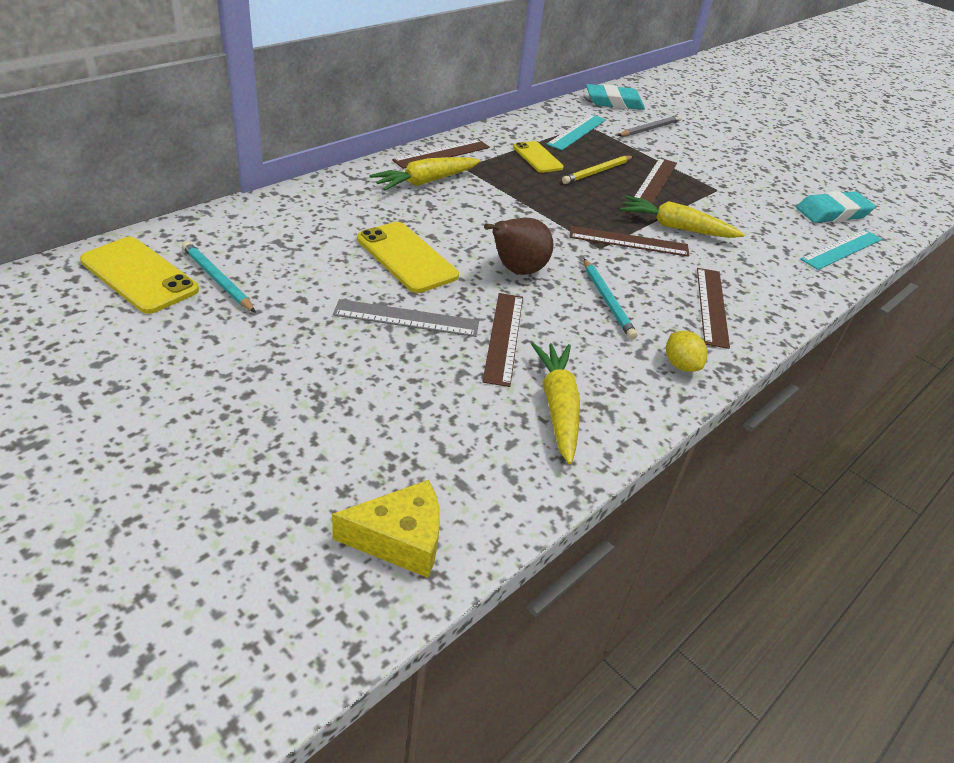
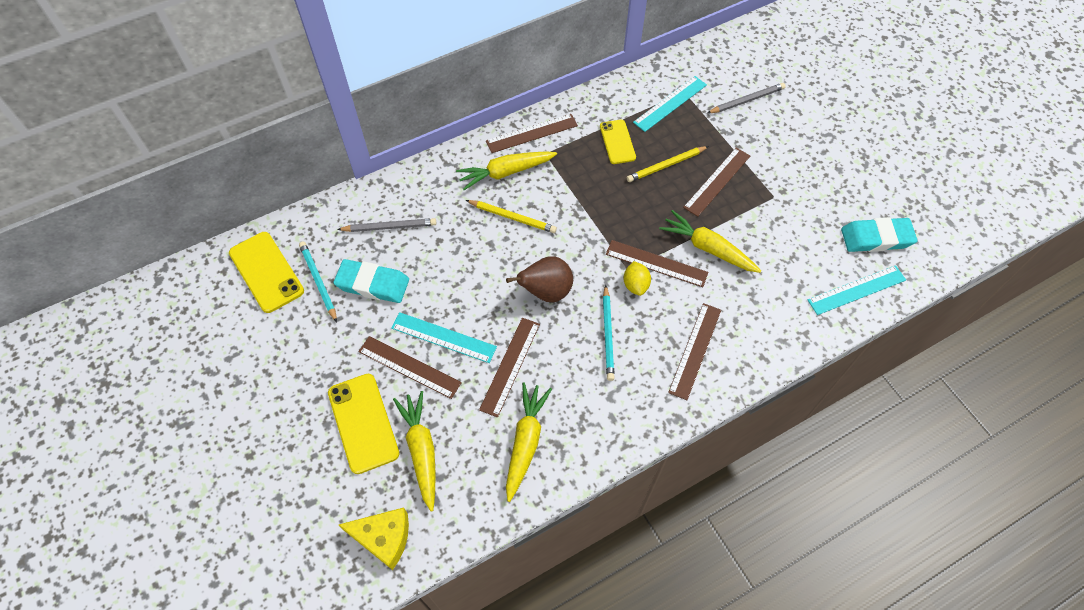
camera: 20 degrees right, 20 degrees up
(300, 228) = (389, 227): none -> grey pencil
(371, 349) = (409, 367): none -> brown ruler
(406, 318) = (443, 337): grey ruler -> turquoise ruler
(407, 257) = (463, 268): yellow phone -> yellow phone (363, 423)
(419, 432) = (421, 450): none -> yellow carrot
(448, 215) = (512, 217): none -> yellow pencil
(614, 102) = (727, 55): turquoise eraser -> turquoise eraser (372, 284)
(681, 365) = (638, 413): yellow lemon -> yellow lemon (635, 285)

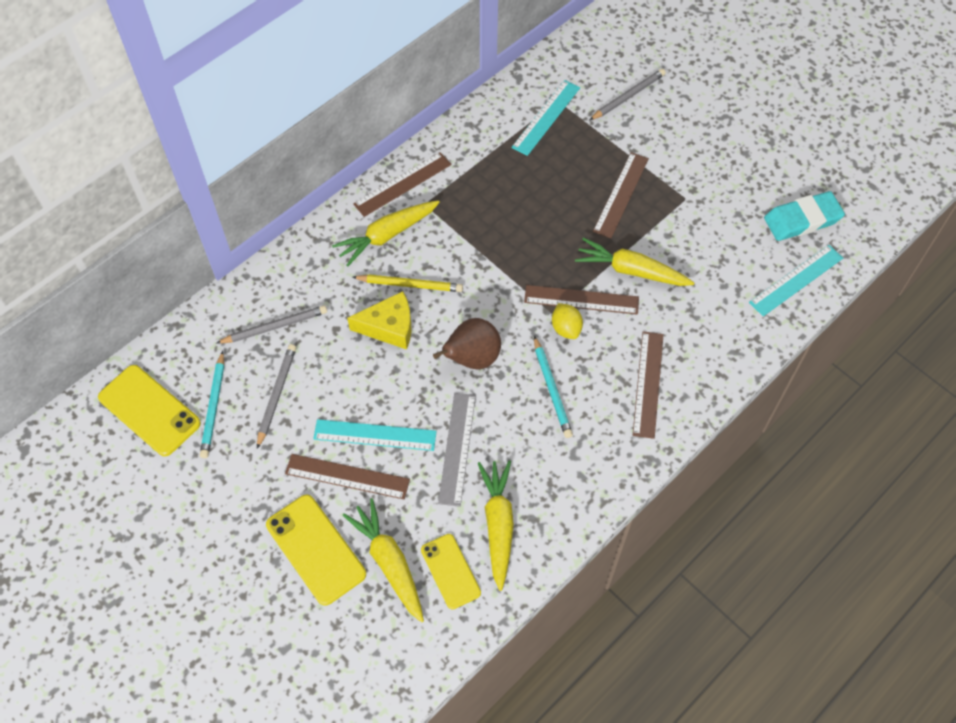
camera: 15 degrees left, 0 degrees up
(318, 281) = (214, 407): turquoise pencil -> turquoise pencil turned 135 degrees counterclockwise
(372, 284) = (276, 395): turquoise eraser -> grey pencil
(383, 538) = (377, 664): yellow cheese -> yellow cheese (389, 327)
(510, 366) = (457, 448): brown ruler -> grey ruler
(617, 142) = (501, 173): yellow phone -> yellow phone (450, 571)
(666, 165) = (561, 189): yellow pencil -> none

